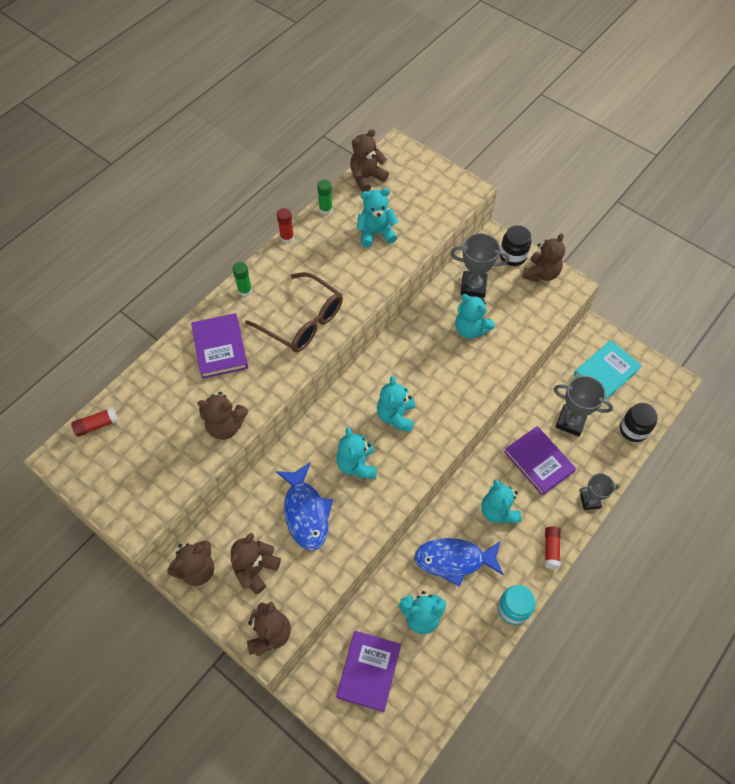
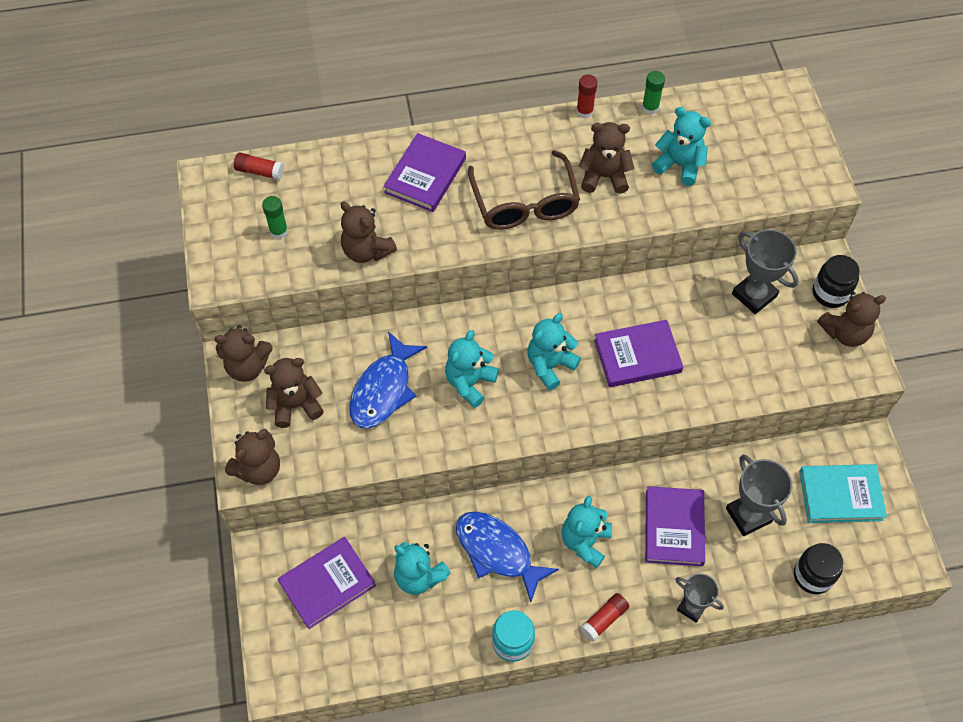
camera: 40 degrees right, 0 degrees up
(245, 290) = (497, 137): green glue stick -> green glue stick (279, 231)
(366, 178) = (724, 102): brown teddy bear -> brown teddy bear (604, 176)
(442, 371) = (637, 356): none -> purple book
(470, 329) = (708, 336): turquoise teddy bear -> none

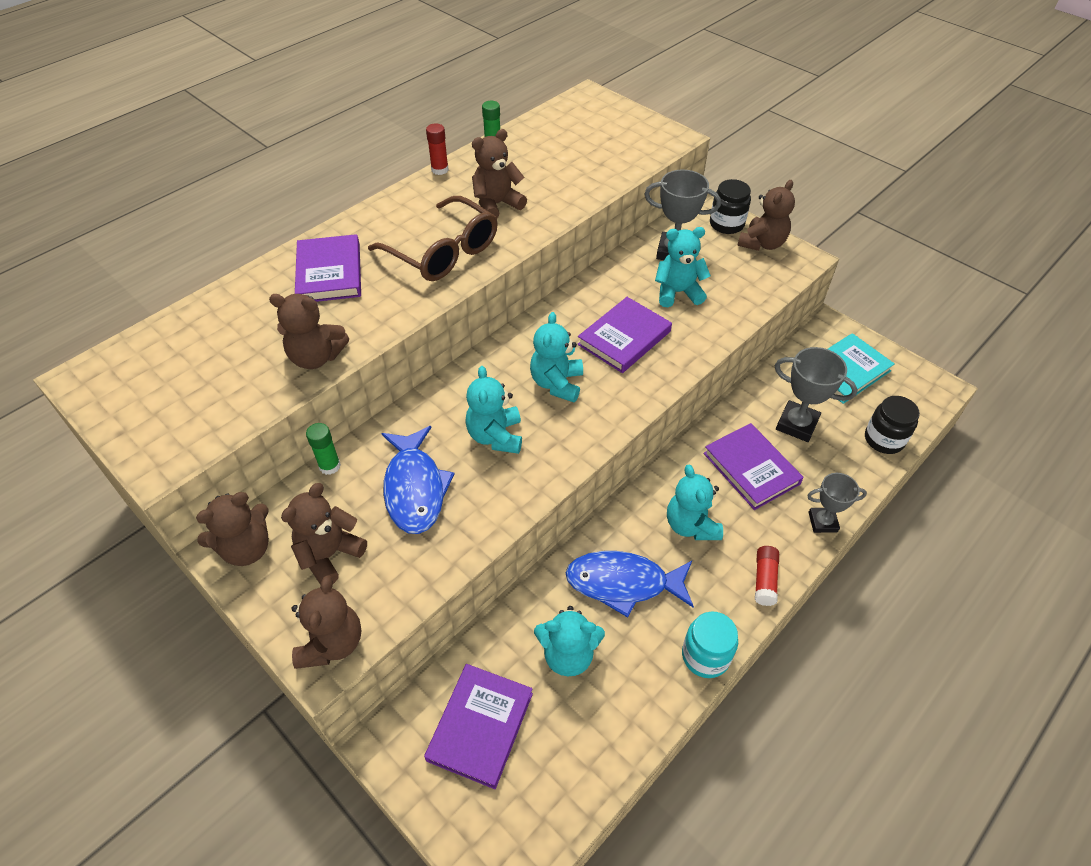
camera: 35 degrees left, 10 degrees down
(260, 171) = (144, 345): red glue stick -> none
(279, 231) = (204, 385): green glue stick -> green glue stick (330, 466)
(679, 165) = (552, 171): turquoise teddy bear -> turquoise teddy bear (677, 292)

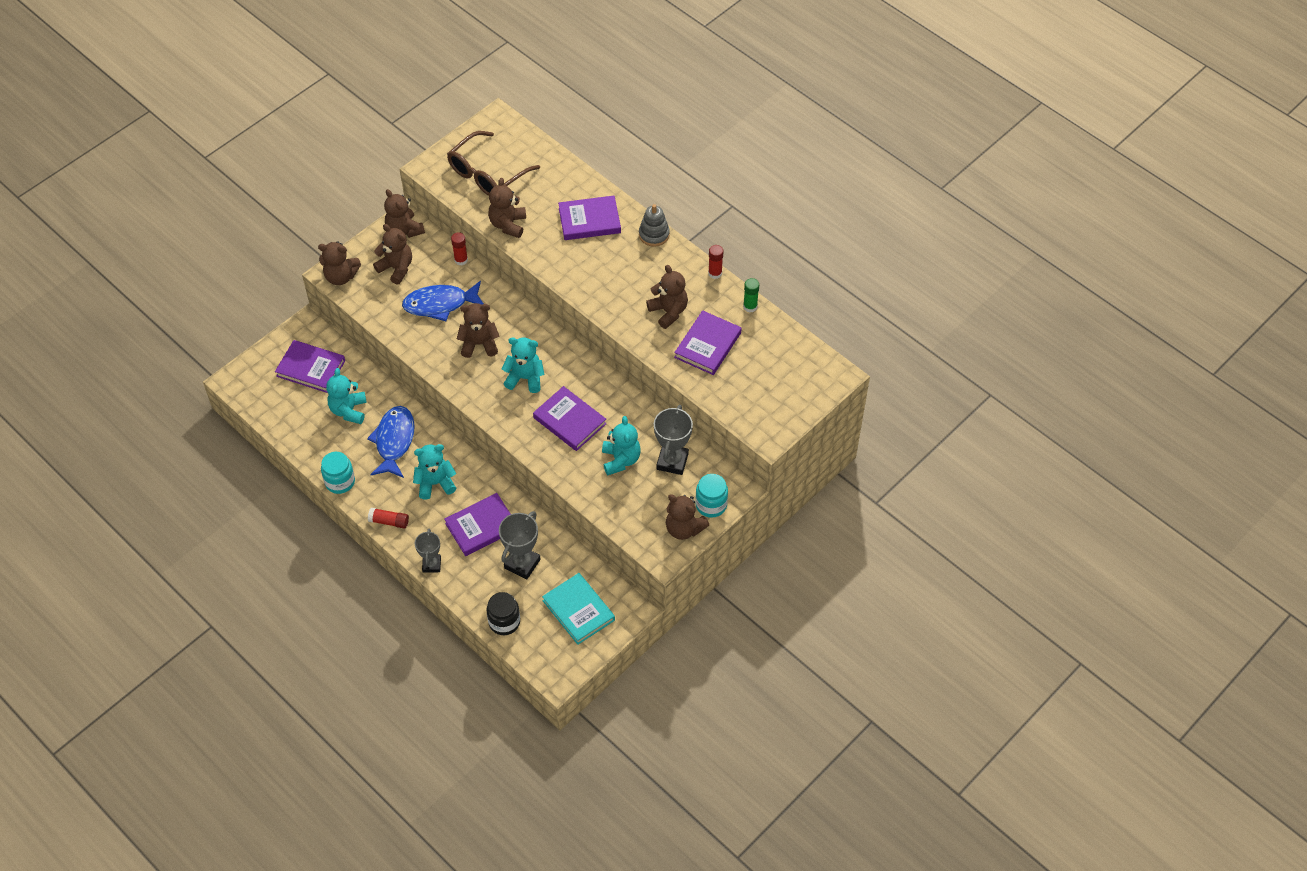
camera: 90 degrees right, 5 degrees up
(330, 466) = (461, 260): green glue stick -> red glue stick
(368, 216) = (654, 234): none -> grey stacking toy
(442, 251) = (611, 281): brown glasses -> brown glasses (488, 173)
(495, 436) = (479, 344): turquoise teddy bear -> brown teddy bear
(549, 176) = (708, 345): none -> purple book
(726, 224) = (711, 505): black jar -> turquoise jar

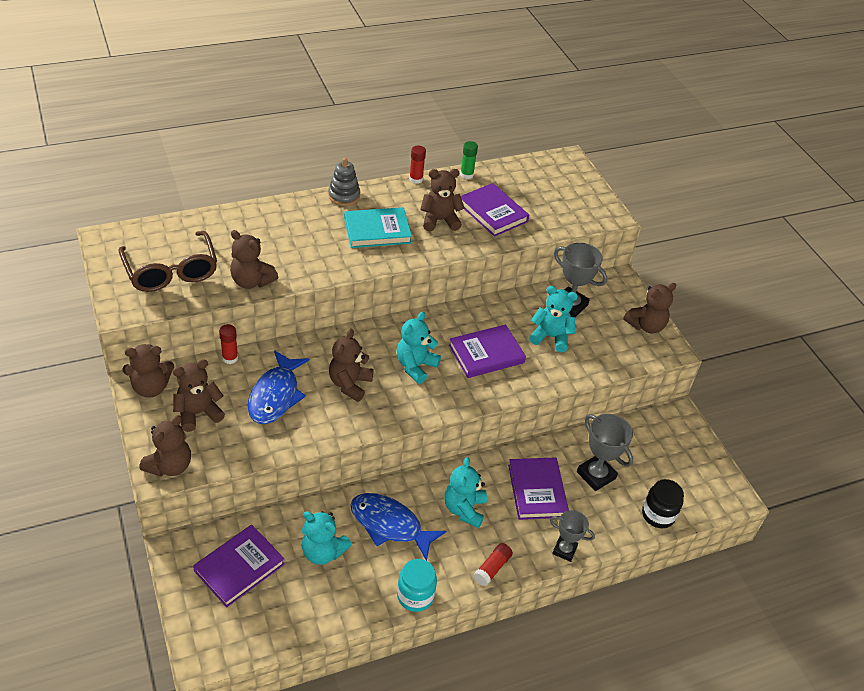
camera: 70 degrees left, 10 degrees down
(578, 610) = (666, 453): turquoise book -> turquoise book (377, 230)
(589, 220) = (294, 227): purple book -> none
(711, 505) = (628, 300): turquoise jar -> none

